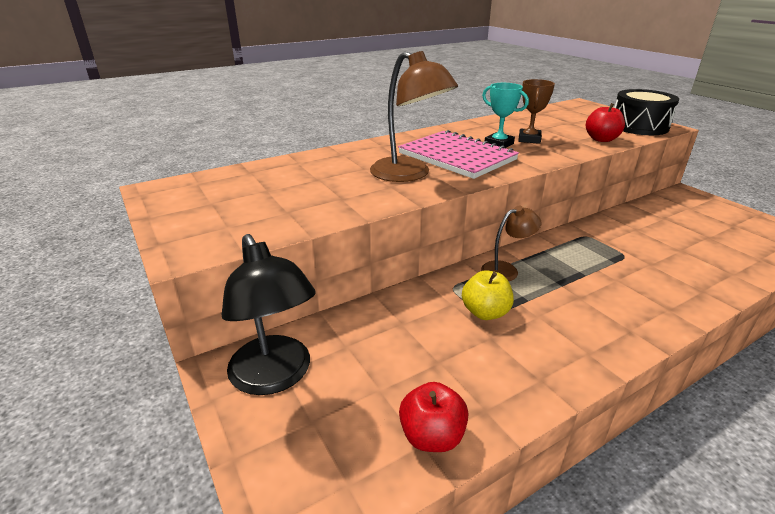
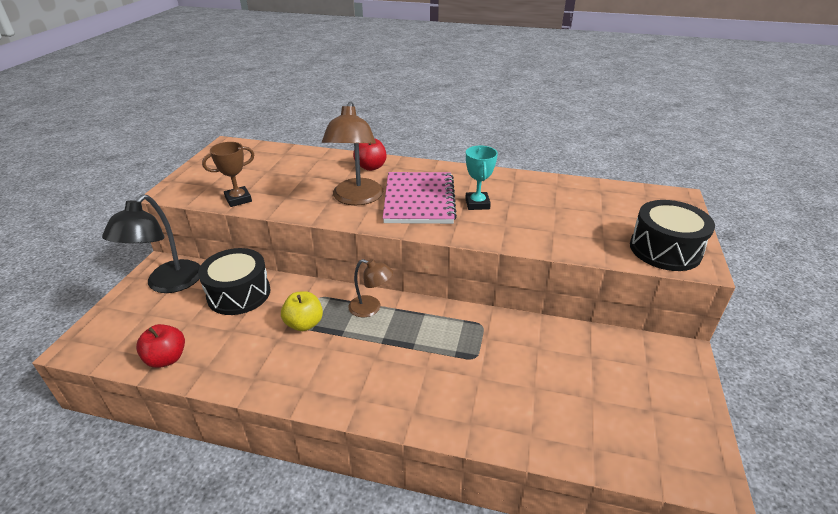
camera: 45 degrees right, 5 degrees up
(377, 331) = (239, 293): none -> black drum
(529, 139) = (514, 211): brown trophy -> brown trophy (238, 199)
(601, 139) = (580, 243): red apple -> red apple (371, 167)

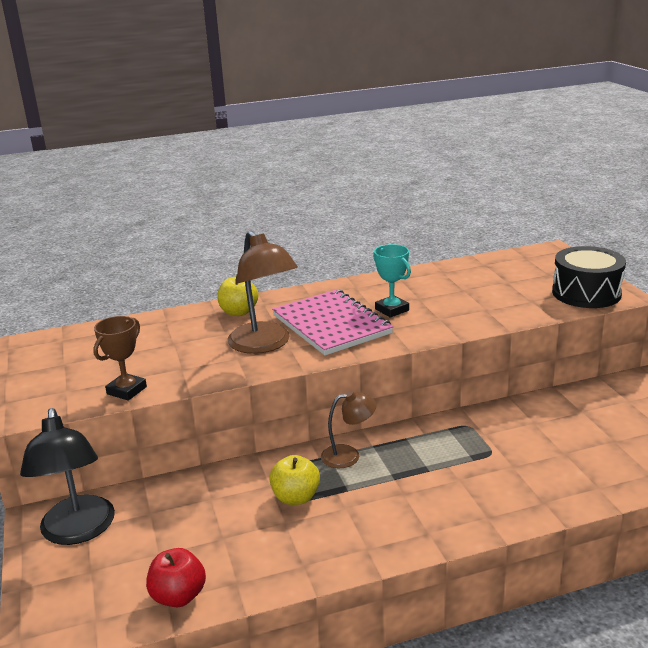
camera: 30 degrees left, 10 degrees down
(239, 293) = (184, 503): black drum -> none
(371, 167) = (239, 312): red apple -> yellow apple

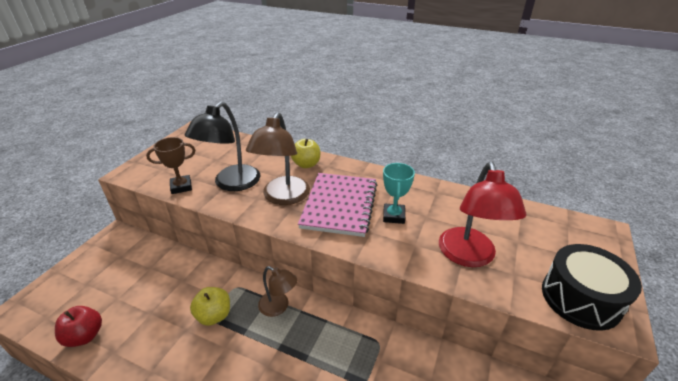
camera: 40 degrees right, 10 degrees up
(78, 531) = (115, 255): black lamp -> black lamp (231, 184)
(488, 306) = (469, 256): none -> red lamp

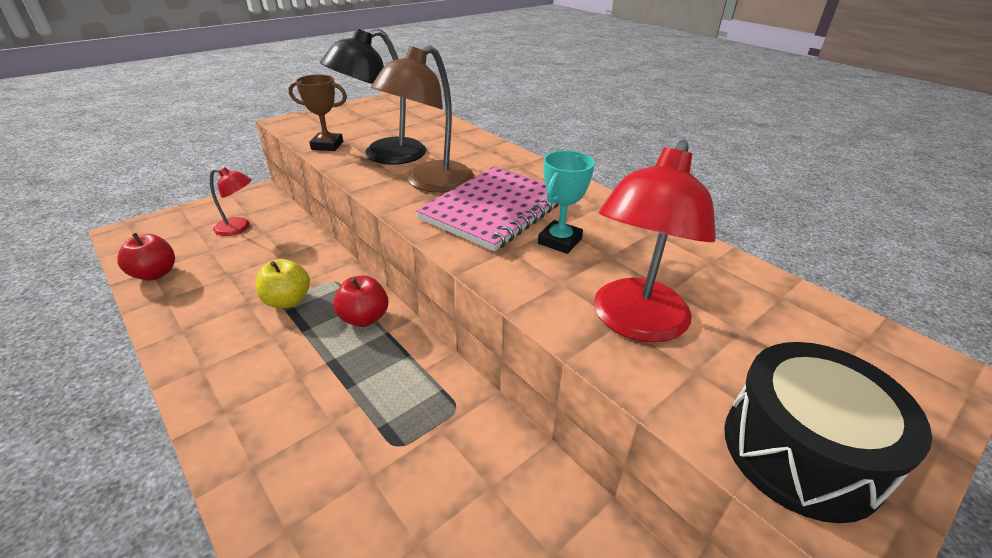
camera: 25 degrees right, 0 degrees up
(125, 271) = (239, 228): none -> red lamp
(278, 307) = (364, 318): brown lamp -> red apple
(306, 164) = (492, 157): yellow apple -> none

